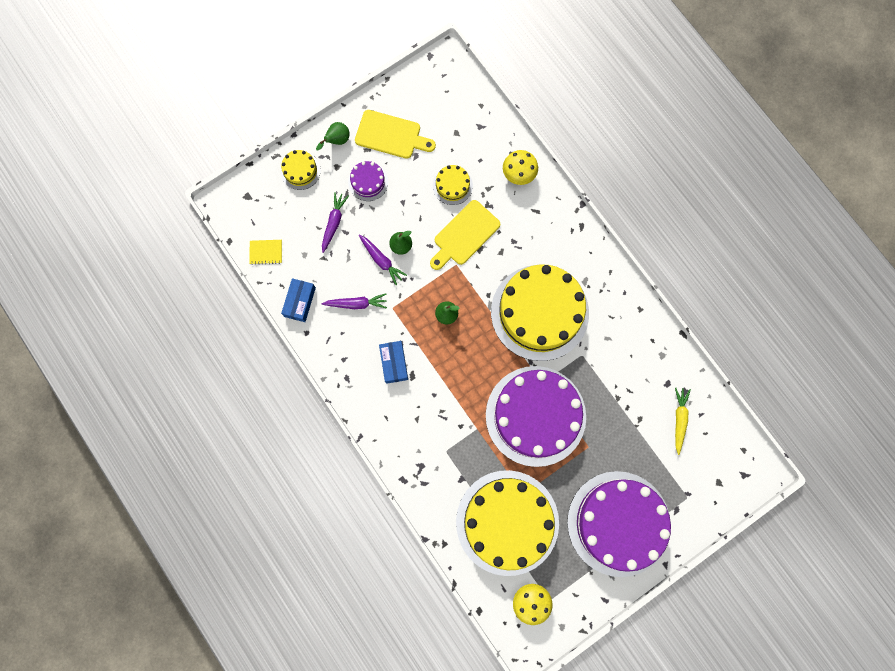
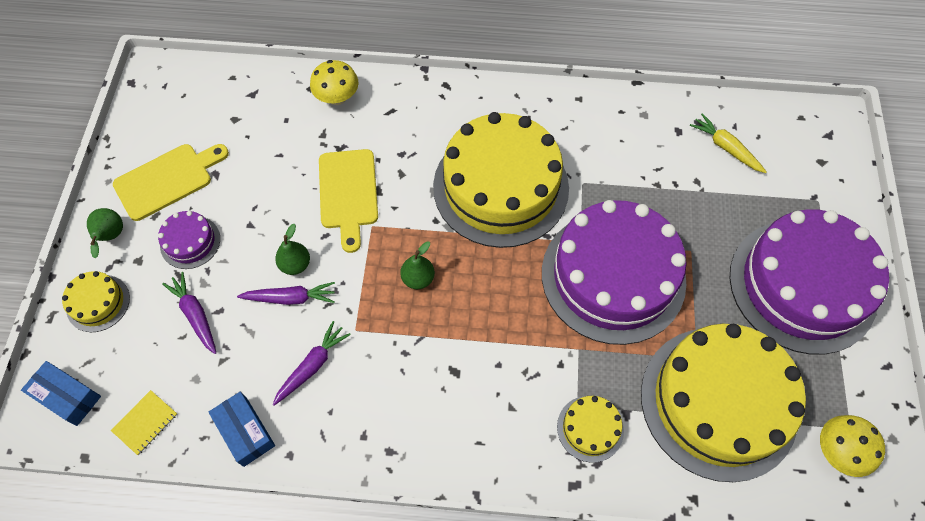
camera: 50 degrees left, 15 degrees down
(394, 363) = (421, 380): blue box -> blue box (67, 396)
(452, 185) = (284, 164): yellow cake -> yellow cake (590, 428)

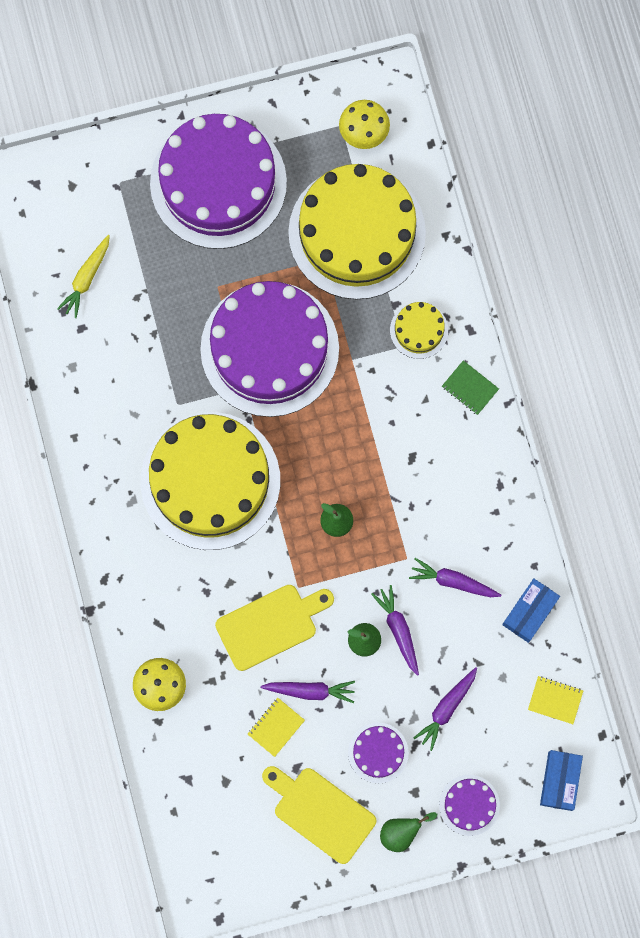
camera: 110 degrees left, 15 degrees up
(98, 303) = (469, 805): yellow cake -> purple cake
(258, 169) = (276, 727): none -> yellow notebook
(274, 206) = (310, 690): none -> purple carrot
(508, 460) = (470, 388): none -> green notebook

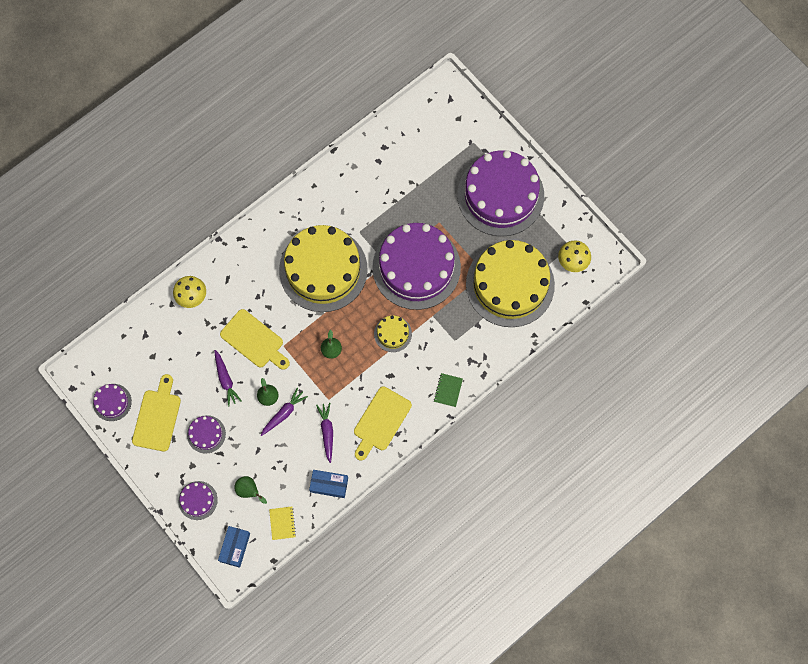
camera: 65 degrees right, 5 degrees down
(86, 278) = (408, 150): yellow carrot -> none
(268, 869) = (112, 402): none -> purple cake
(276, 727) = (196, 370): yellow notebook -> none
(401, 832) = (165, 468): green pear -> green pear (249, 491)
(419, 330) = (469, 345): yellow cake -> yellow cake (393, 334)
(446, 709) = (249, 462): purple carrot -> none
(472, 500) = (380, 421): none -> yellow cutting board
(560, 781) = (235, 547): blue box -> blue box turned 60 degrees counterclockwise

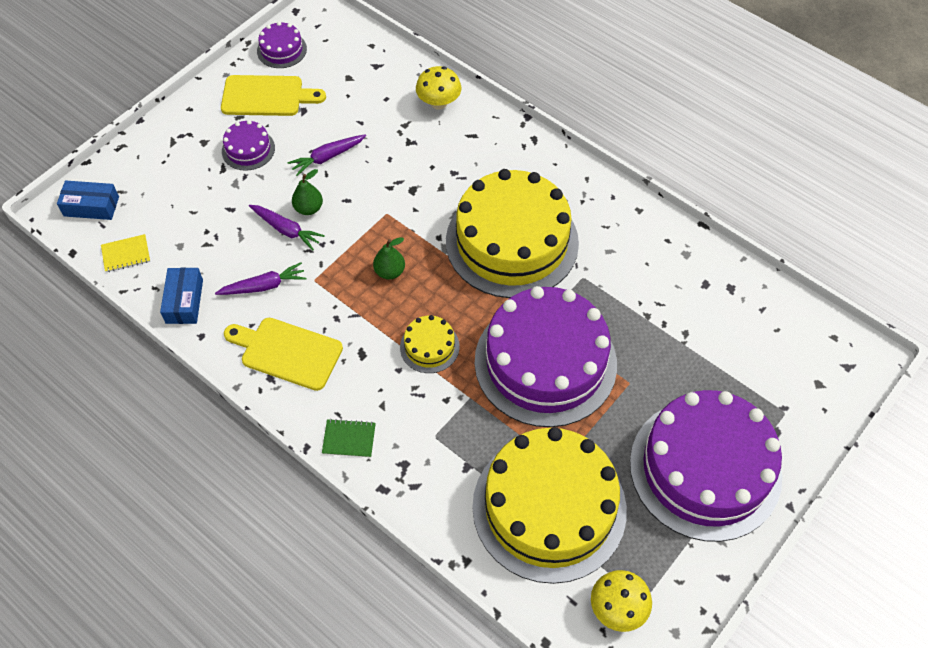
camera: 80 degrees right, 15 degrees down
(197, 500) = (156, 156): purple cake -> none
(249, 491) = (171, 209): green pear -> none
(254, 340) = (388, 179): yellow cutting board -> none

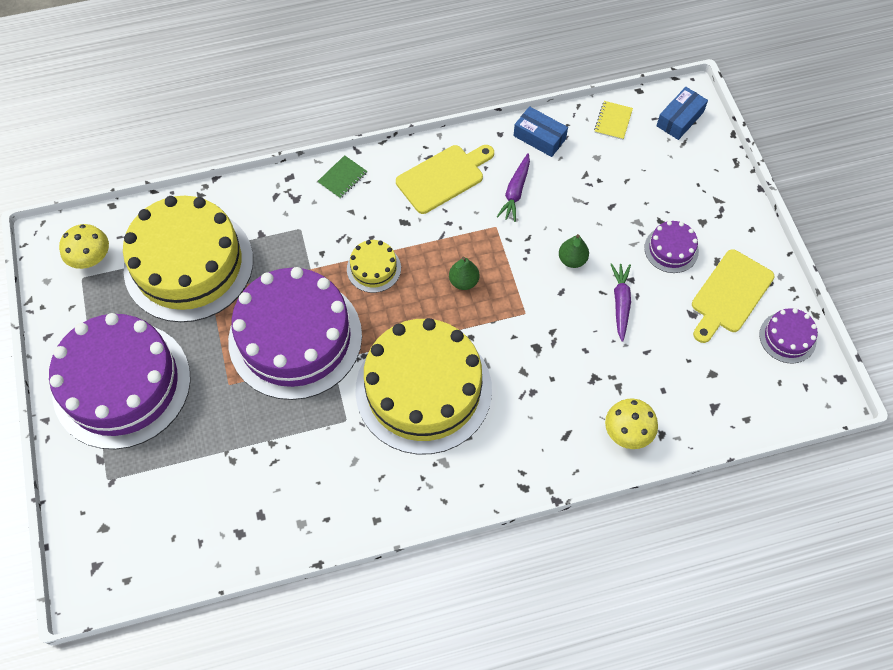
camera: 125 degrees right, 5 degrees up
(286, 230) = (560, 233): purple carrot -> none

